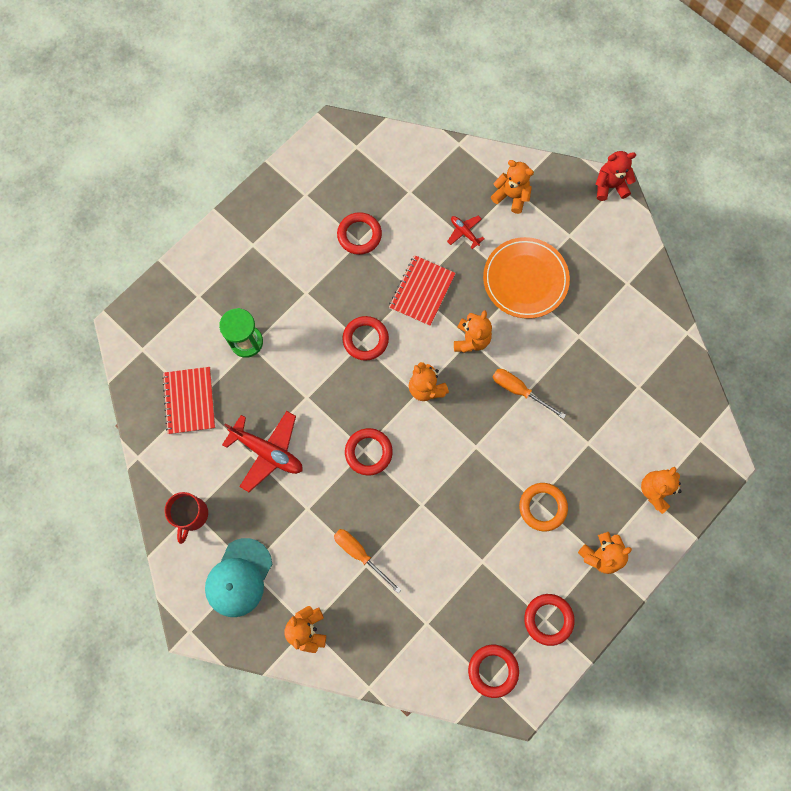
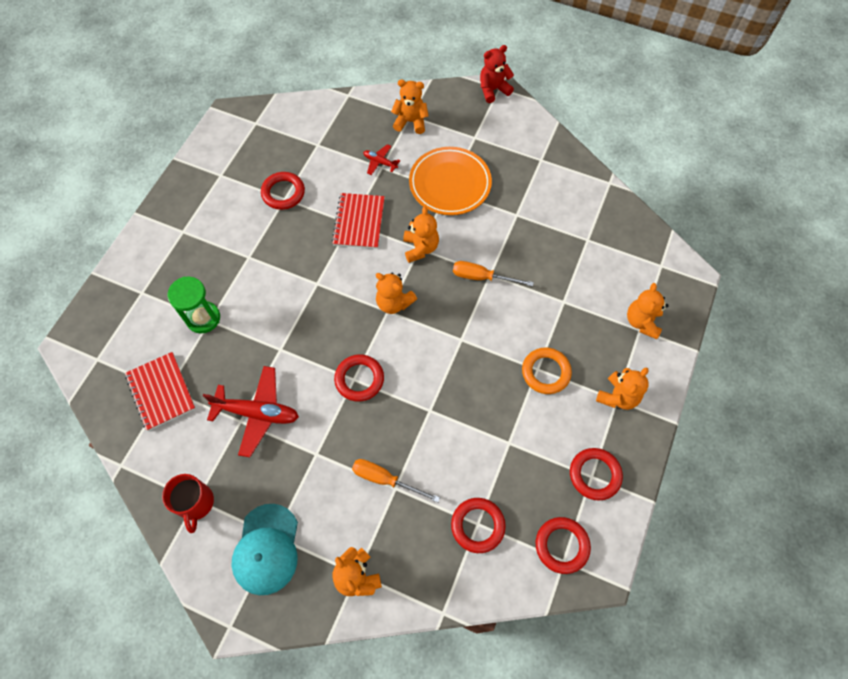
camera: 20 degrees left, 10 degrees down
(365, 339) = (320, 279): red ring -> red ring (477, 525)

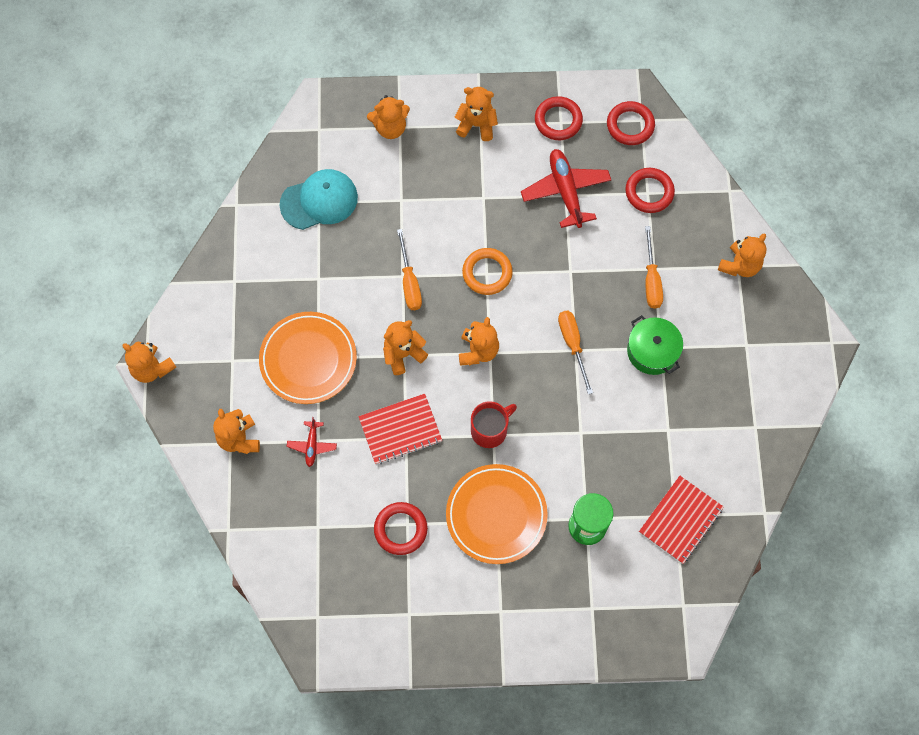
camera: 115 degrees left, 5 degrees up
(195, 503) = (758, 426): red mug -> red mug (490, 430)
(253, 258) = (496, 515): none -> orange plate
(257, 413) = (652, 419): red plane -> red plane (565, 191)
(266, 549) = (760, 346): turquoise cap -> turquoise cap (319, 201)
(317, 444) = (652, 351): none -> green pot
(359, 379) = (573, 345): red ring -> orange screwdriver
(493, 90) = (152, 368): red teddy bear -> orange teddy bear
(546, 372) = (483, 190): orange ring -> orange ring (487, 273)

